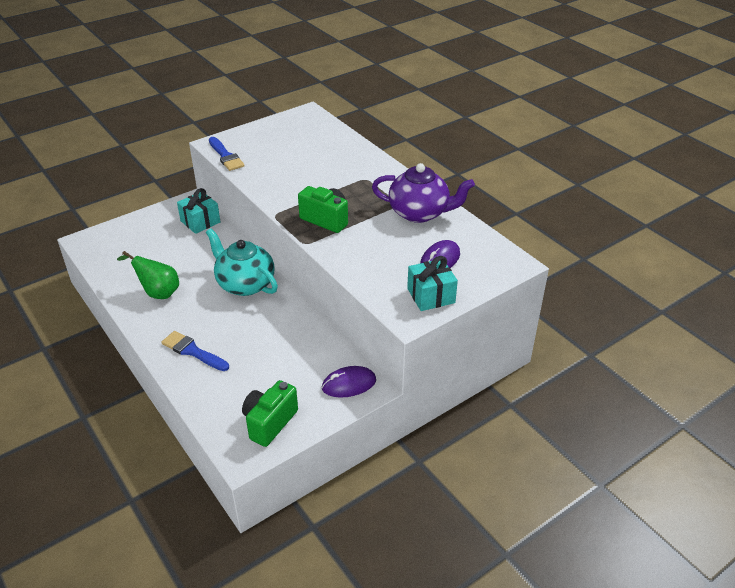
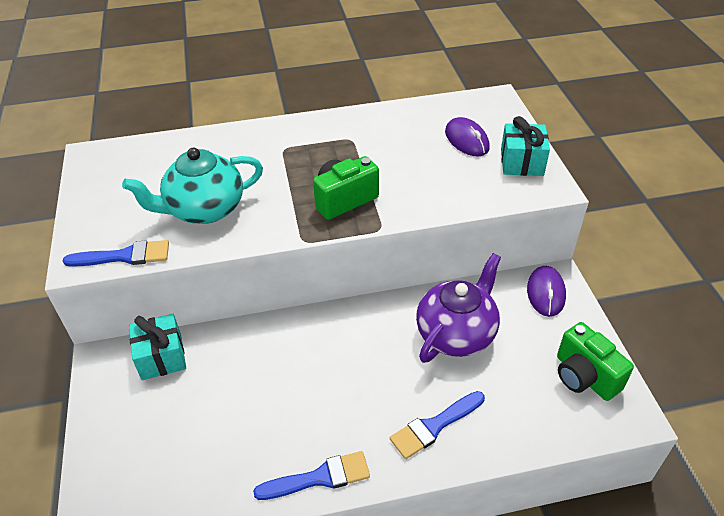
camera: 65 degrees left, 5 degrees up
(137, 311) = (319, 477): none -> blue brush
(158, 293) = (292, 443): green pear -> none
(245, 284) = (330, 340): turquoise teapot -> turquoise teapot (204, 209)
(420, 213) = (377, 129): purple teapot -> purple teapot (456, 333)

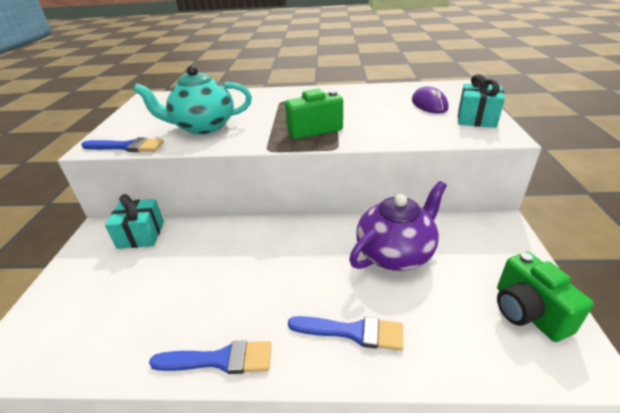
camera: 15 degrees right, 10 degrees down
(434, 426) = (352, 332): blue brush -> blue brush turned 150 degrees counterclockwise
(546, 293) = (490, 233): purple mouse -> none

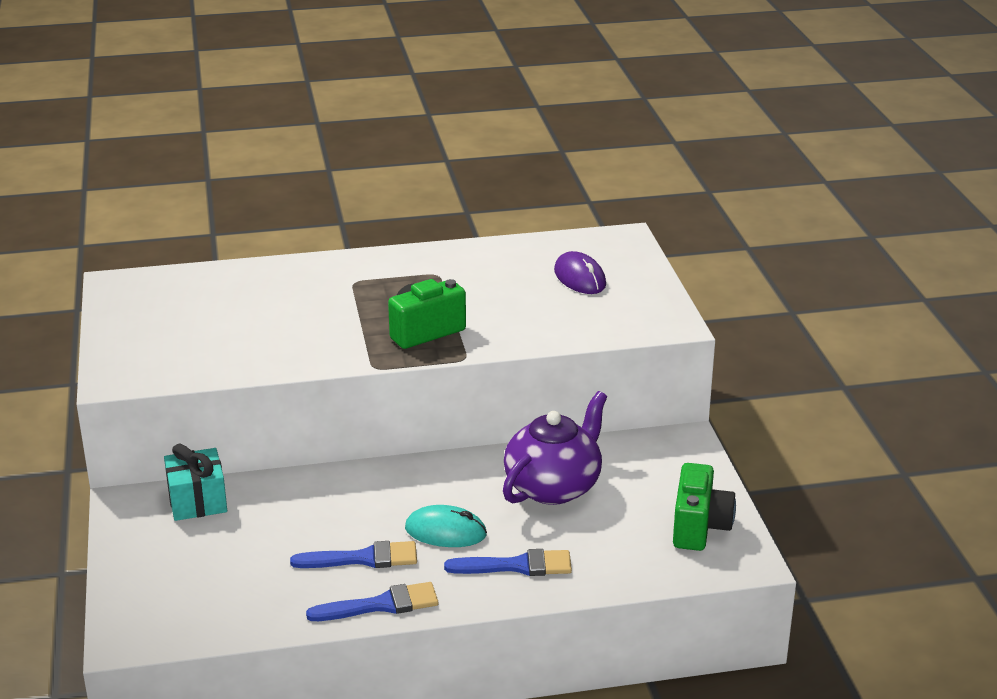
camera: 15 degrees left, 5 degrees down
(127, 147) = (166, 377): blue brush -> blue brush (363, 558)
(203, 127) = (257, 337): turquoise teapot -> none
(301, 285) = (445, 531): none -> turquoise mouse
(476, 119) = (643, 301): turquoise gift -> none
(527, 312) = (699, 527): green camera -> green camera turned 135 degrees counterclockwise

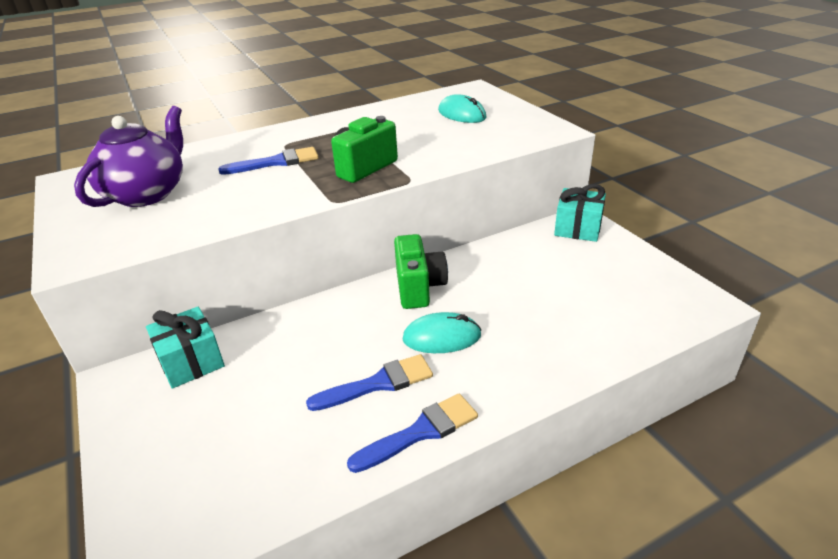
camera: 15 degrees left, 5 degrees up
(516, 566) = (525, 355): blue brush -> blue brush (276, 162)
(554, 487) = (509, 276): purple teapot -> purple teapot (147, 194)
(580, 278) = (462, 114): purple mouse -> turquoise mouse
(673, 449) = (577, 228): none -> turquoise gift
(699, 527) = (648, 284): green camera -> green camera (419, 287)

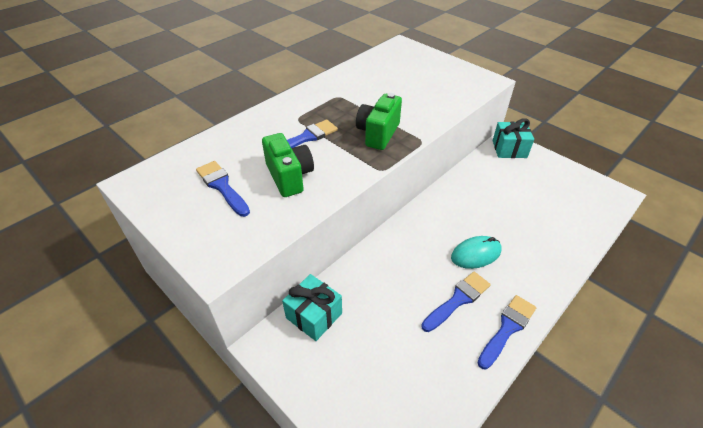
camera: 20 degrees left, 10 degrees up
(147, 194) = (222, 186): purple teapot -> blue brush
(419, 287) = (436, 217): green camera -> green camera (289, 177)
(462, 114) = (412, 72): turquoise mouse -> none

